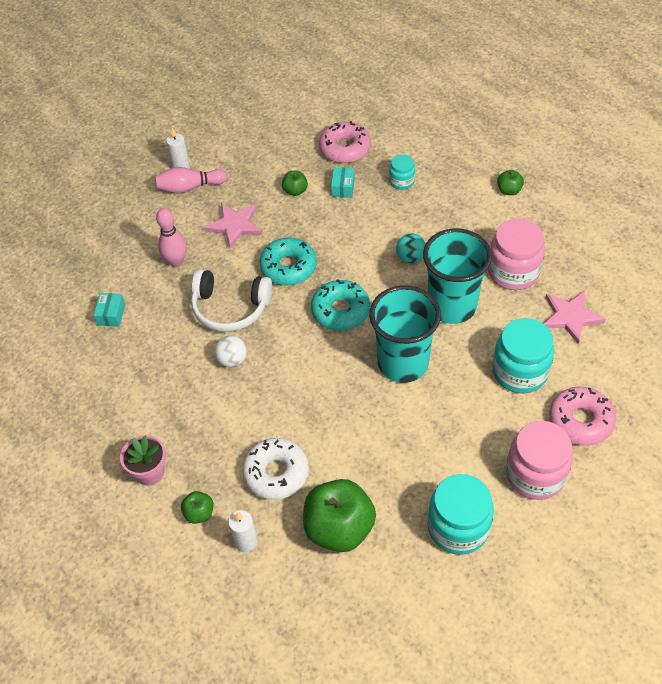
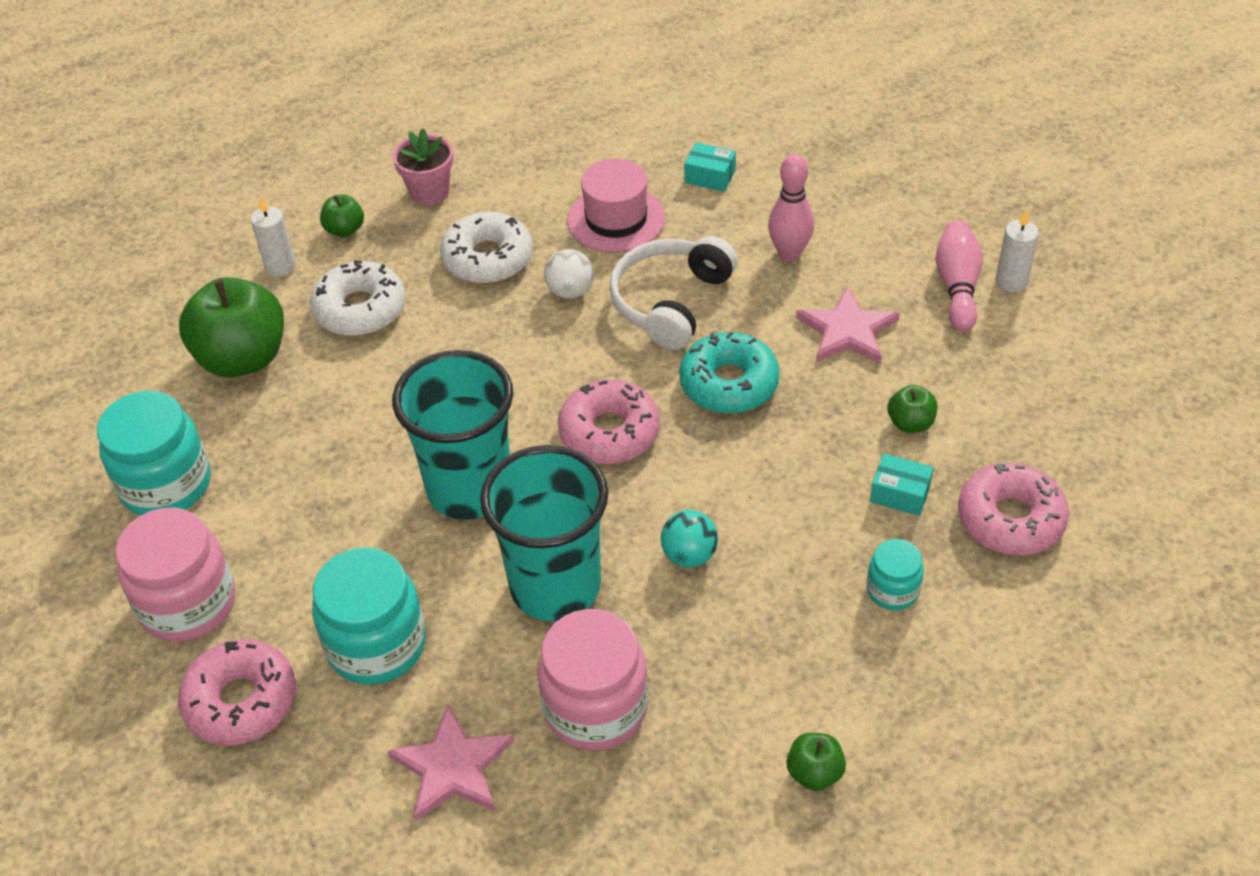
camera: 105 degrees right, 5 degrees down
(160, 354) = (616, 219): none -> pink hat
(212, 414) = (488, 259): none -> white donut
(340, 311) = (609, 432): turquoise donut -> pink donut

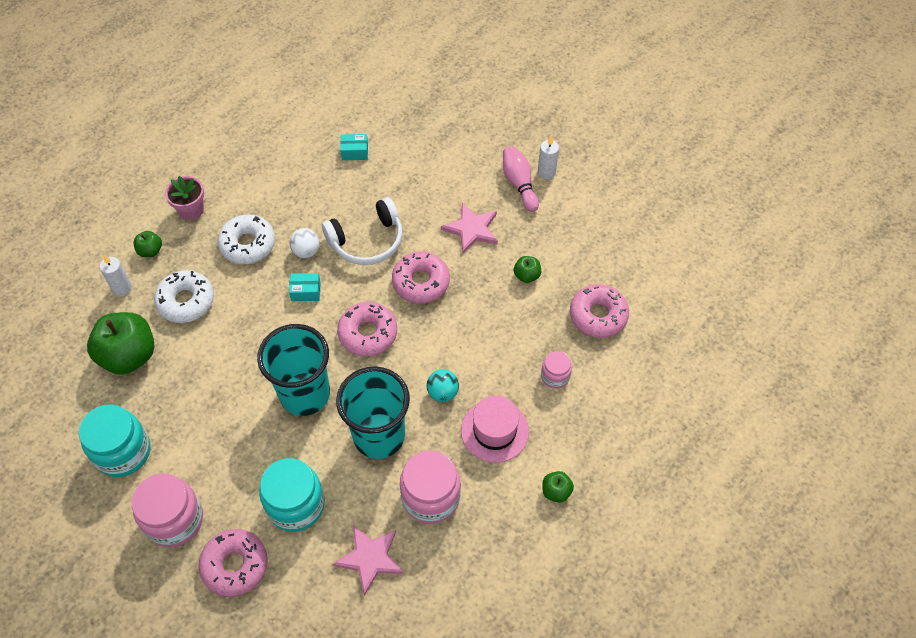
camera: 25 degrees left, 10 degrees up
(616, 219) = (312, 196): pink hat -> pink hat (494, 431)
(671, 302) = (367, 241): white headphones -> white headphones turned 120 degrees counterclockwise
(729, 383) = (421, 282): turquoise donut -> pink donut
(789, 253) = (420, 189): pink bowling pin -> none
(892, 590) = (555, 376): turquoise jar -> pink jar
(900, 494) = (537, 319): turquoise box -> turquoise box (306, 291)

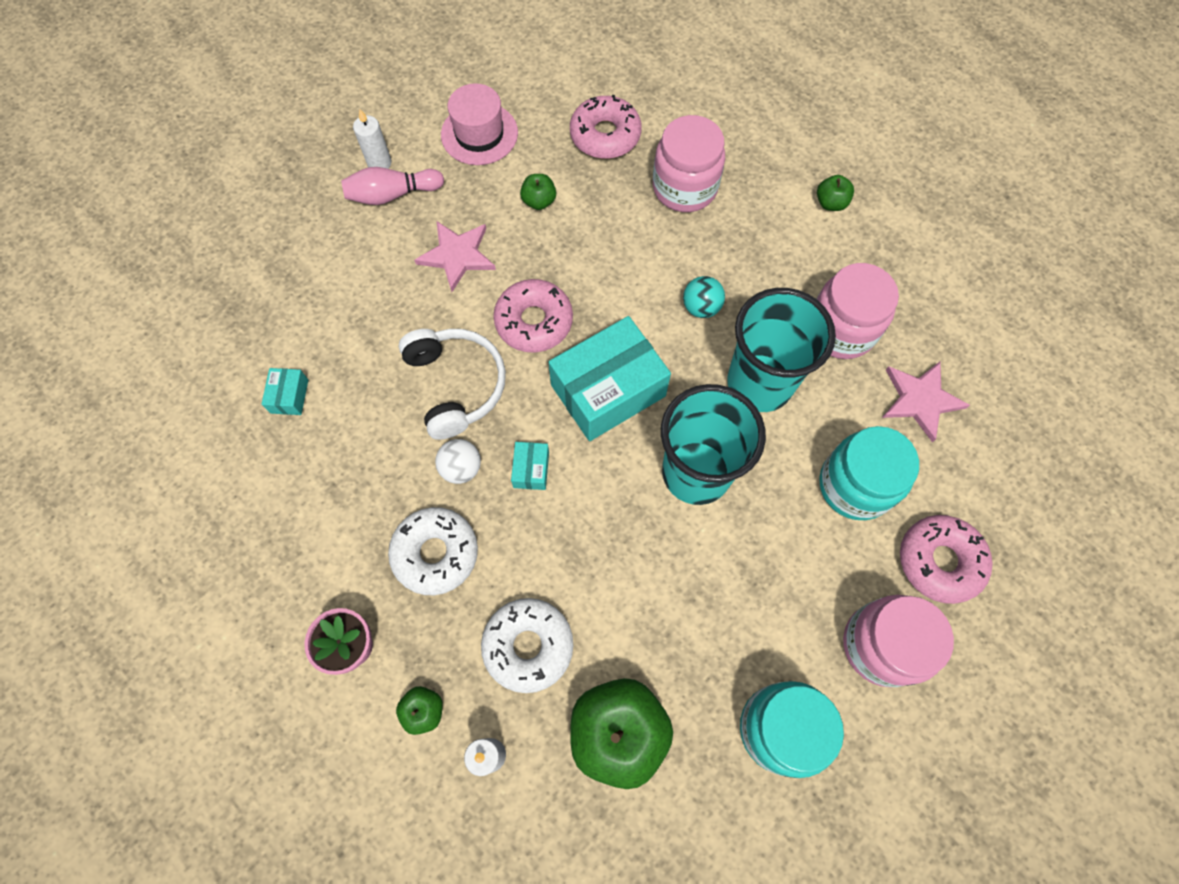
camera: 85 degrees left, 10 degrees up
(368, 333) = (608, 390): pink donut -> turquoise box
(494, 431) = (754, 256): pink hat -> pink hat (479, 134)
(555, 376) = (684, 187): pink jar -> pink jar, size x1.88

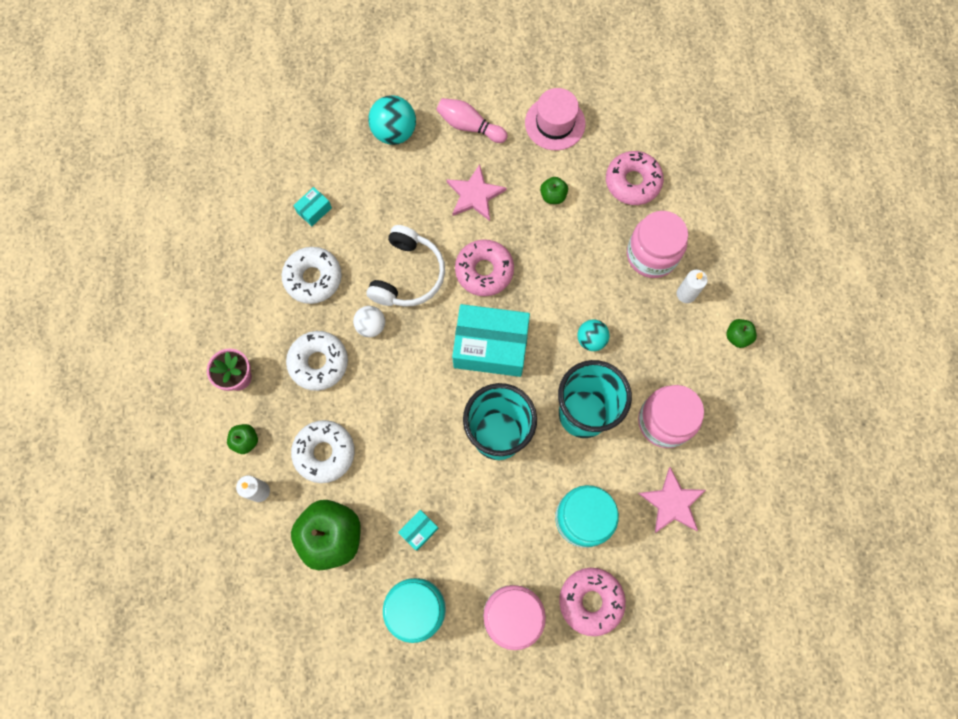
camera: 40 degrees right, 5 degrees up
(314, 255) = (394, 132): none -> turquoise ball
(350, 468) = (313, 278): none -> white donut
(379, 163) = (479, 99): white candle -> white candle (686, 294)
(531, 469) = (408, 357): turquoise box -> turquoise box (419, 530)

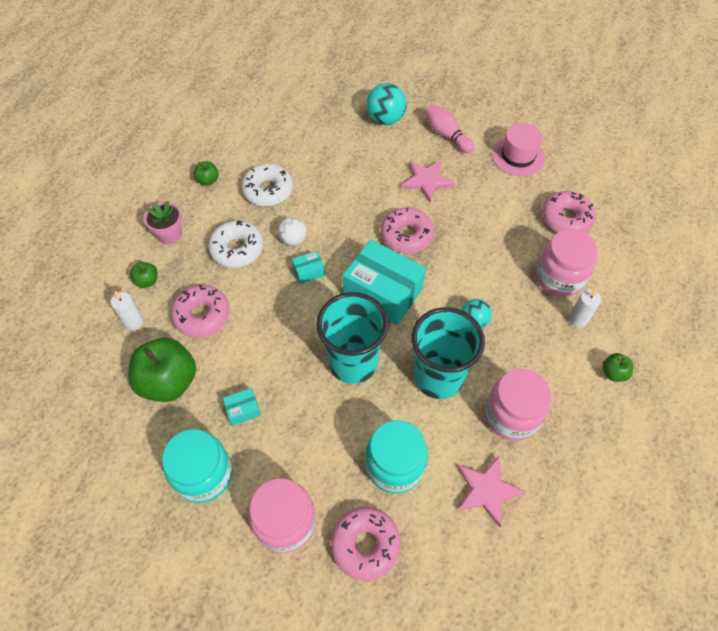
camera: 25 degrees right, 15 degrees down
(314, 210) = (295, 147): turquoise box -> turquoise box (309, 272)
(324, 453) = (202, 315): white donut -> pink donut
(408, 275) = (343, 215): white headphones -> none
(553, 196) = (492, 204): green apple -> green apple (208, 180)

